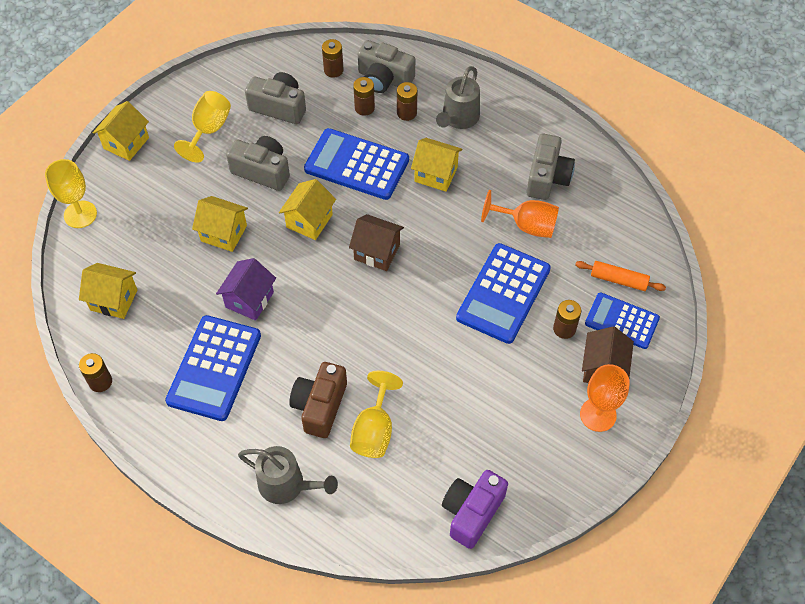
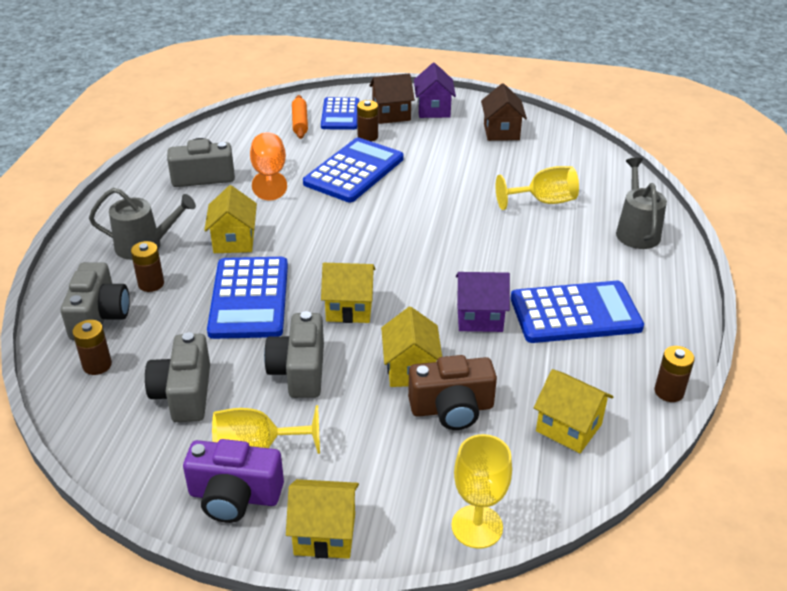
camera: 115 degrees left, 20 degrees down
(114, 300) = (568, 428): yellow house -> yellow house turned 45 degrees counterclockwise
(320, 406) = (550, 236): brown camera -> brown camera (452, 408)
(364, 108) = (156, 318): brown battery -> none
(377, 252) = (358, 251): brown house -> brown house (501, 132)
(472, 512) = (563, 142): purple camera -> purple camera (234, 496)
(503, 293) = (354, 171): blue calculator -> blue calculator turned 60 degrees counterclockwise
(598, 415) = (433, 110): orange goblet -> purple house

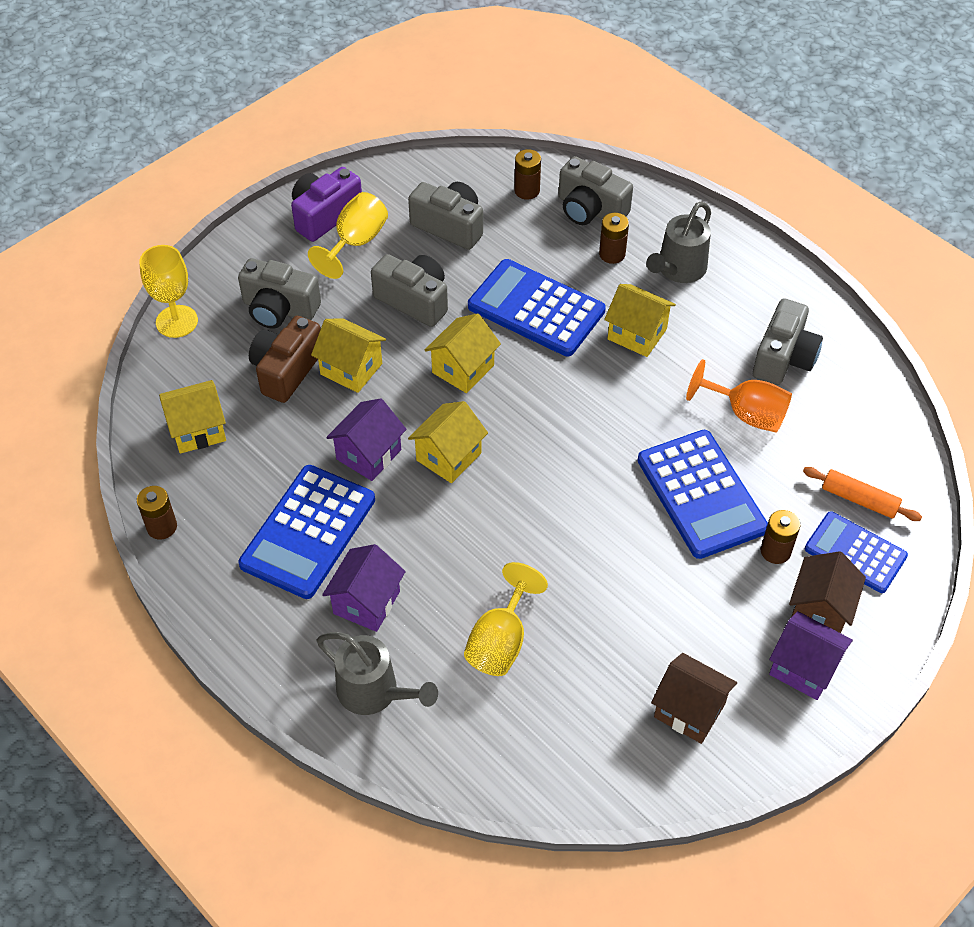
camera: 125 degrees right, 15 degrees up
(325, 534) = (250, 244): yellow house -> yellow house (448, 456)
(389, 456) = (279, 309): none -> grey camera
(588, 261) = (366, 602): none -> purple house

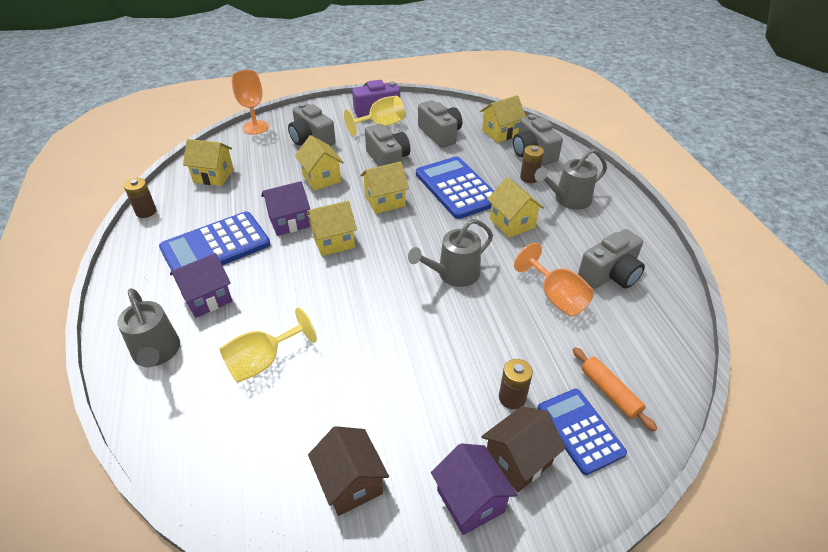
camera: 30 degrees right, 10 degrees down
(177, 321) = (255, 127): yellow goblet -> orange goblet
(286, 370) = (287, 166): brown camera -> none
(527, 191) = (500, 133): brown battery -> yellow house
(620, 436) = (453, 274): none -> grey watering can
(701, 494) = (482, 333): blue calculator -> none

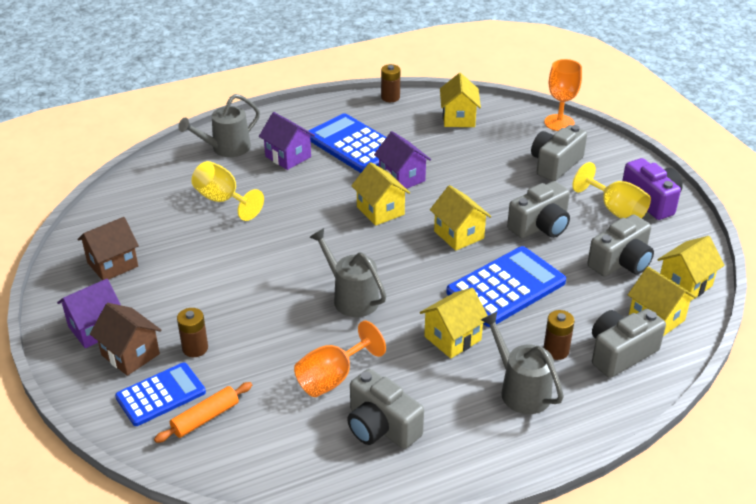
camera: 80 degrees right, 5 degrees down
(321, 178) = (483, 185): yellow house -> yellow house (685, 284)

